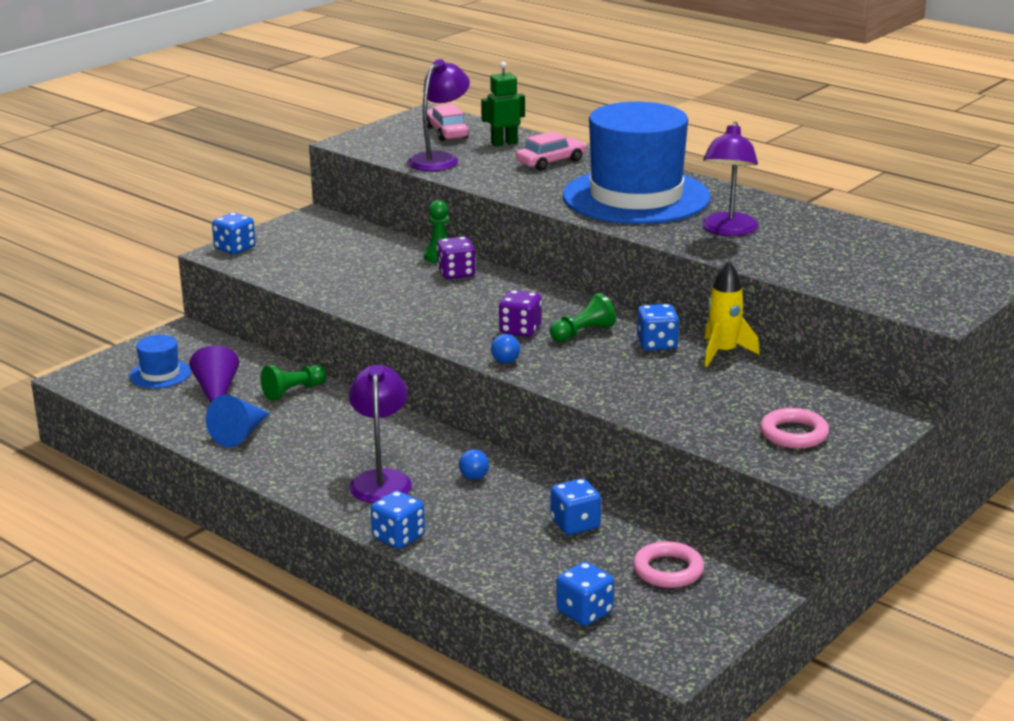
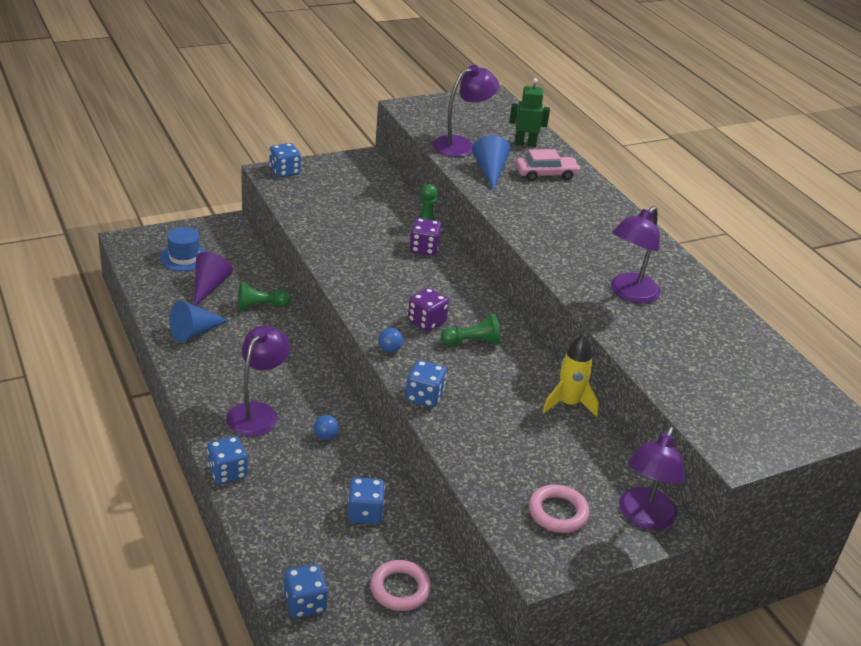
camera: 20 degrees right, 10 degrees up
(447, 132) = (490, 119): pink car -> none
(492, 173) = (490, 171): none -> blue cone
(636, 197) = (583, 233): blue hat -> none
(657, 344) = (522, 375): blue dice -> blue dice (424, 396)
(874, 414) = (643, 517): none -> purple lamp

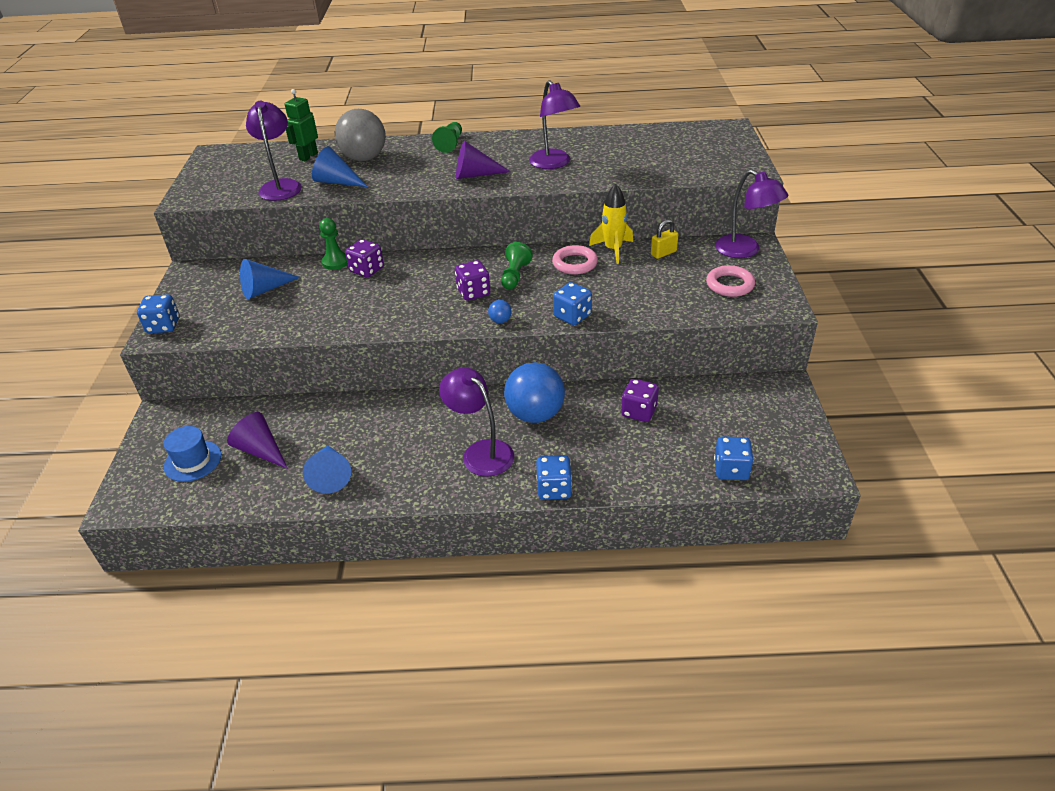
camera: 60 degrees left, 5 degrees up
(261, 306) = (321, 418): green pawn -> green pawn (450, 144)
(325, 436) = (535, 414): blue ball -> blue ball, size x2.50
(361, 203) = (265, 289): none -> blue cone
(365, 513) = (639, 411): blue dice -> purple dice
(400, 589) = (729, 411): pink ring -> pink ring (575, 263)
(545, 174) = (364, 158): pink car -> grey ball
(564, 247) = (475, 175): none -> purple cone
(589, 446) = (663, 253): none -> yellow padlock

